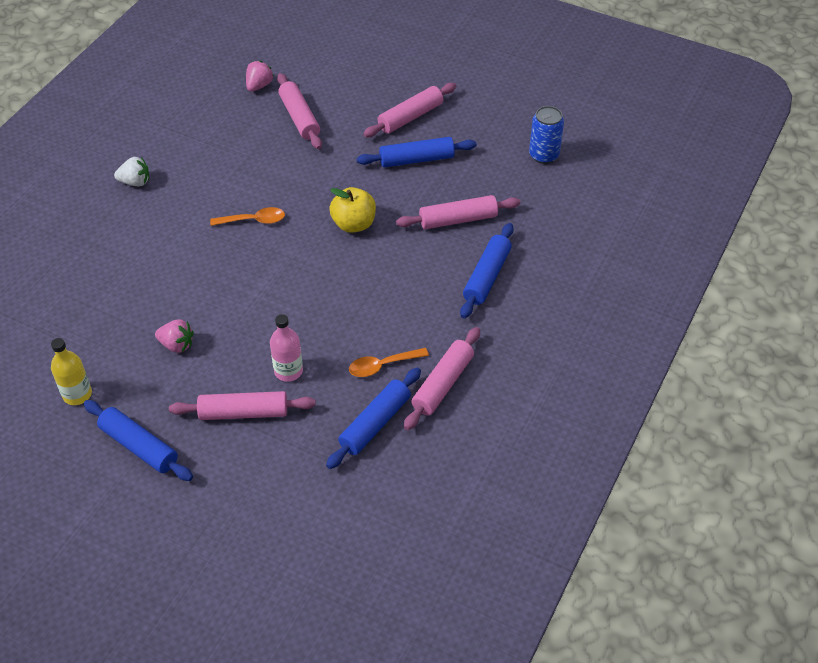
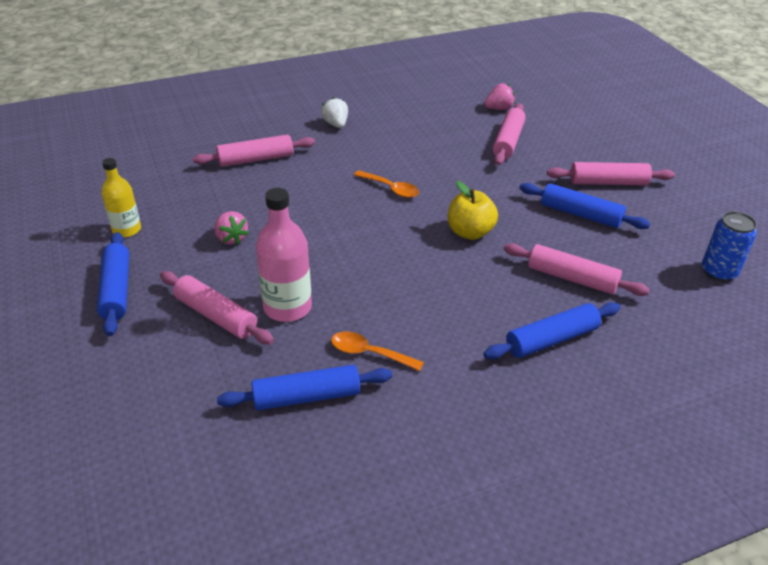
camera: 40 degrees right, 10 degrees down
(135, 182) = (336, 124): white strawberry -> white strawberry turned 150 degrees counterclockwise
(288, 371) = (287, 307): pink bottle -> pink bottle, size x1.52
(443, 384) = (406, 405): pink rolling pin -> pink rolling pin (256, 159)

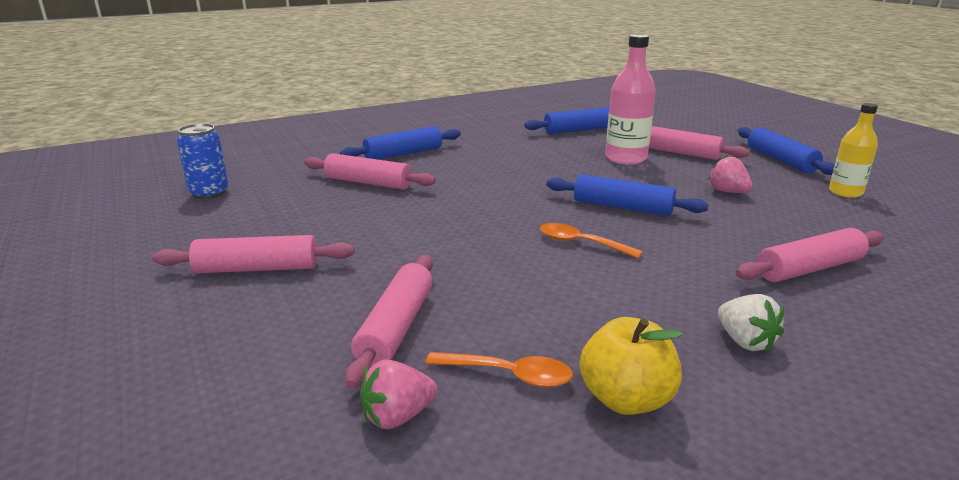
camera: 175 degrees right, 15 degrees down
(369, 353) = (545, 144): orange spoon -> orange spoon (509, 375)
(470, 232) = (469, 208): yellow apple -> yellow apple (626, 399)
(580, 214) = (326, 230): blue rolling pin -> blue rolling pin (622, 207)

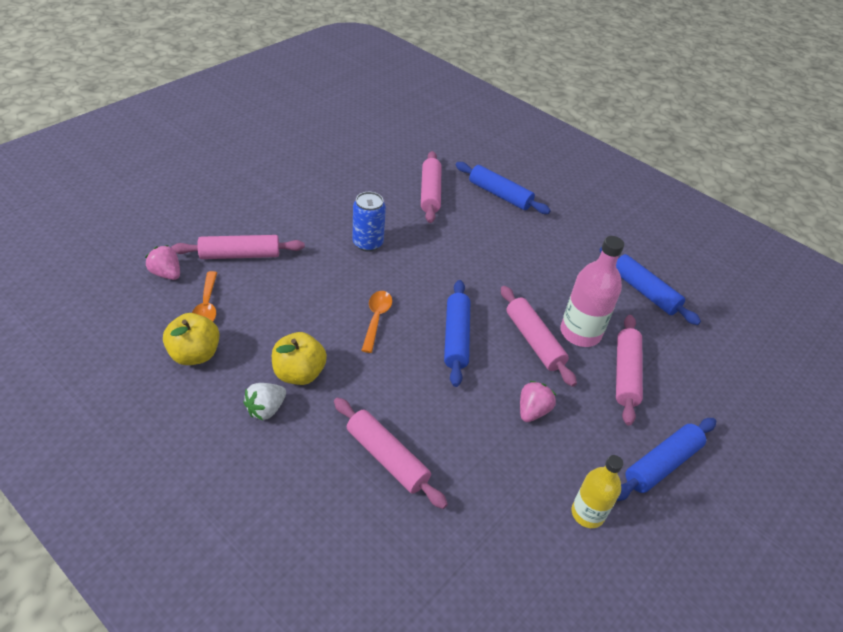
camera: 65 degrees right, 20 degrees up
(209, 193) = (376, 133): blue can -> blue can (368, 243)
(257, 269) = (286, 186): pink rolling pin -> pink rolling pin (533, 341)
(674, 307) = (299, 373): none -> yellow apple

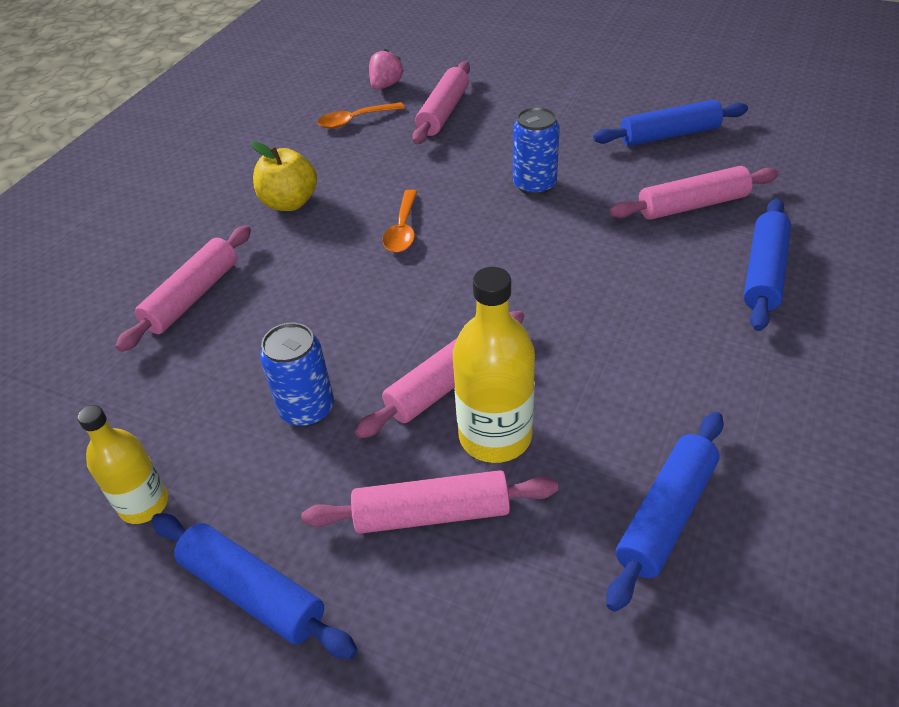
camera: 80 degrees right, 0 degrees up
(195, 354) = (287, 136): yellow apple -> none
(240, 255) = (443, 112): pink rolling pin -> pink rolling pin turned 45 degrees clockwise
(266, 409) = (233, 198): white strawberry -> none
(376, 319) = (402, 230): orange spoon -> orange spoon turned 105 degrees clockwise
(456, 337) = (408, 303): blue rolling pin -> blue rolling pin (669, 135)
(532, 411) = (307, 409): pink strawberry -> blue can
(580, 333) = (495, 436): pink bottle -> yellow bottle

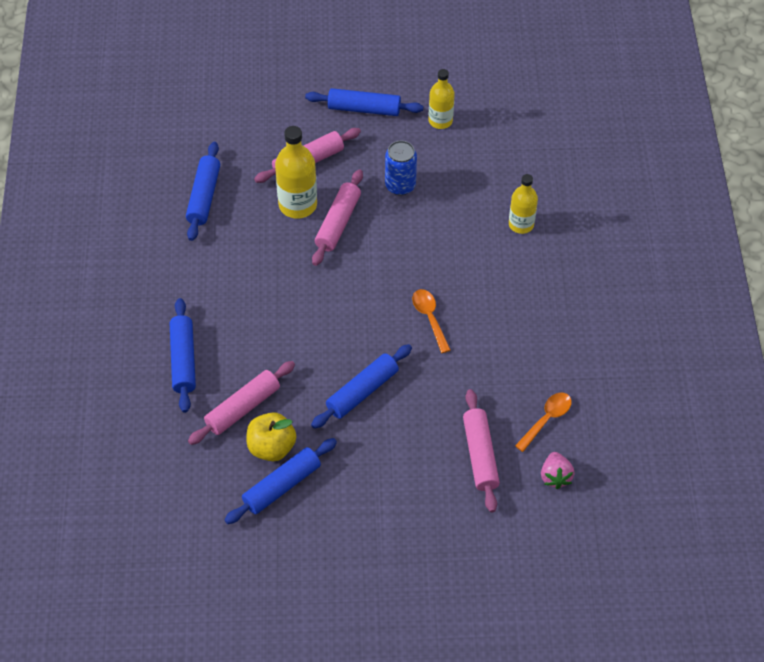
camera: 150 degrees right, 10 degrees up
(193, 296) = (521, 224): pink rolling pin -> yellow bottle
(290, 203) = (525, 315): yellow apple -> yellow apple (271, 447)
(534, 185) = (362, 391): blue can -> blue rolling pin

